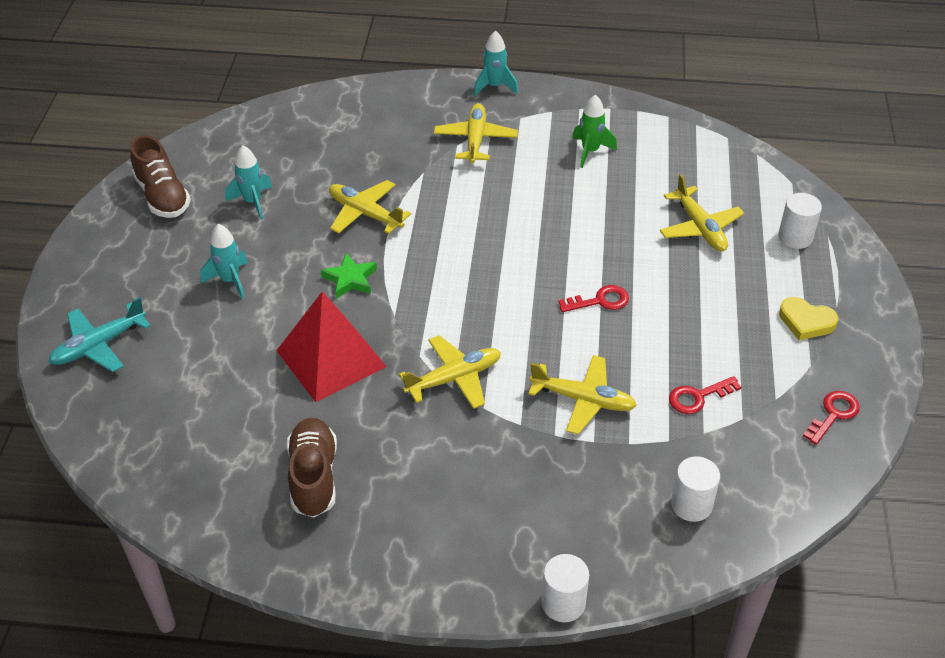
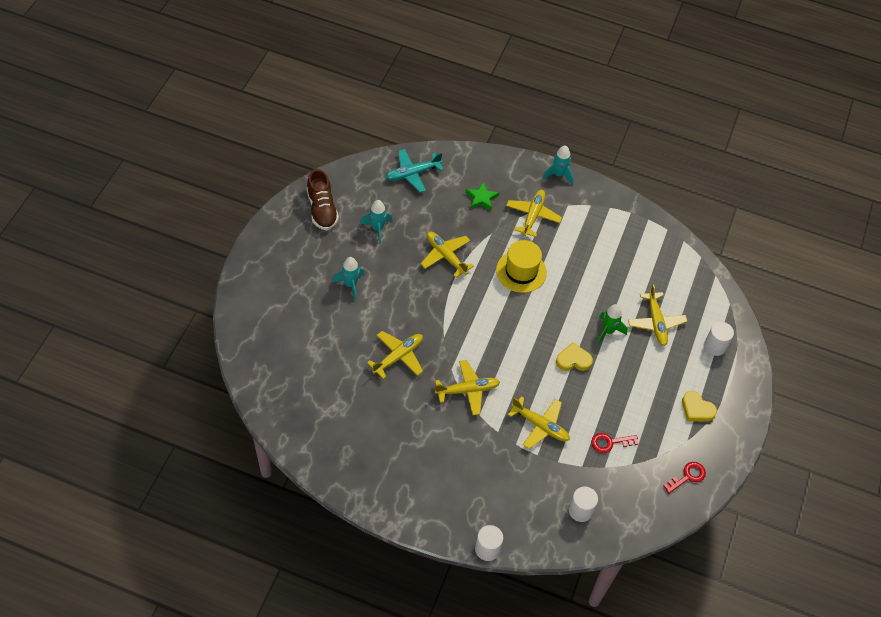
camera: 10 degrees right, 10 degrees up
(99, 345) = (263, 311): turquoise plane -> turquoise plane (412, 173)
(313, 477) = (369, 433): brown shoe -> none
(331, 358) = (398, 356): red pyramid -> yellow plane
(350, 279) = (424, 303): green star -> green star (481, 198)
(482, 208) = (521, 271): none -> yellow hat
(590, 151) = (605, 244): green rocket -> green rocket (608, 331)
(600, 301) = (573, 360): red key -> yellow heart

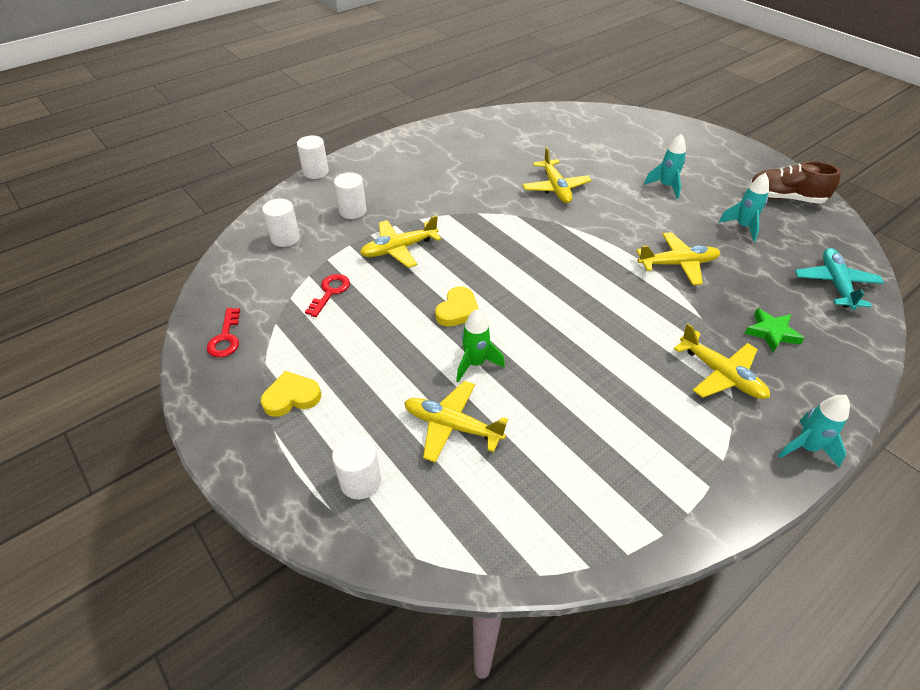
camera: 125 degrees right, 10 degrees down
(467, 390) = (482, 216): yellow plane -> none
(519, 484) = (352, 211): none -> white cylinder
(521, 271) = (622, 320): yellow hat -> none

